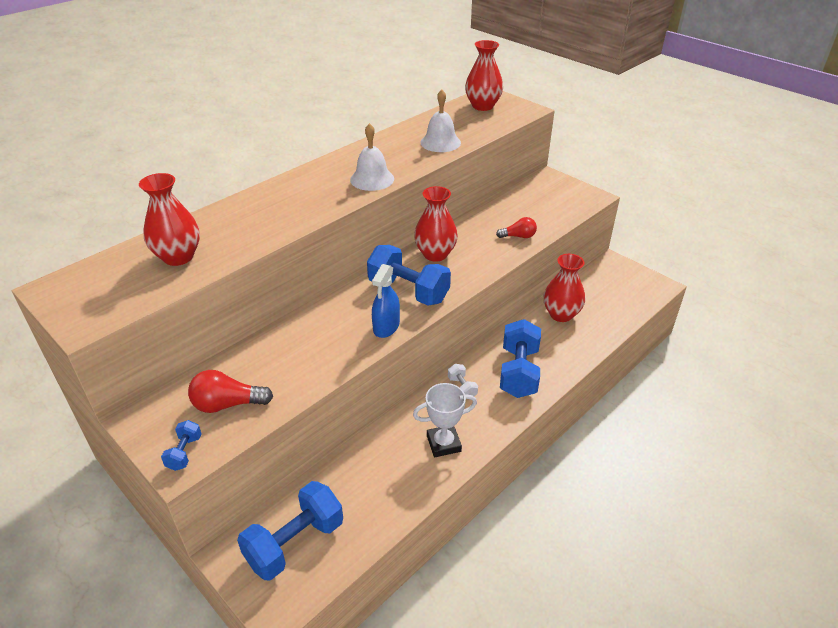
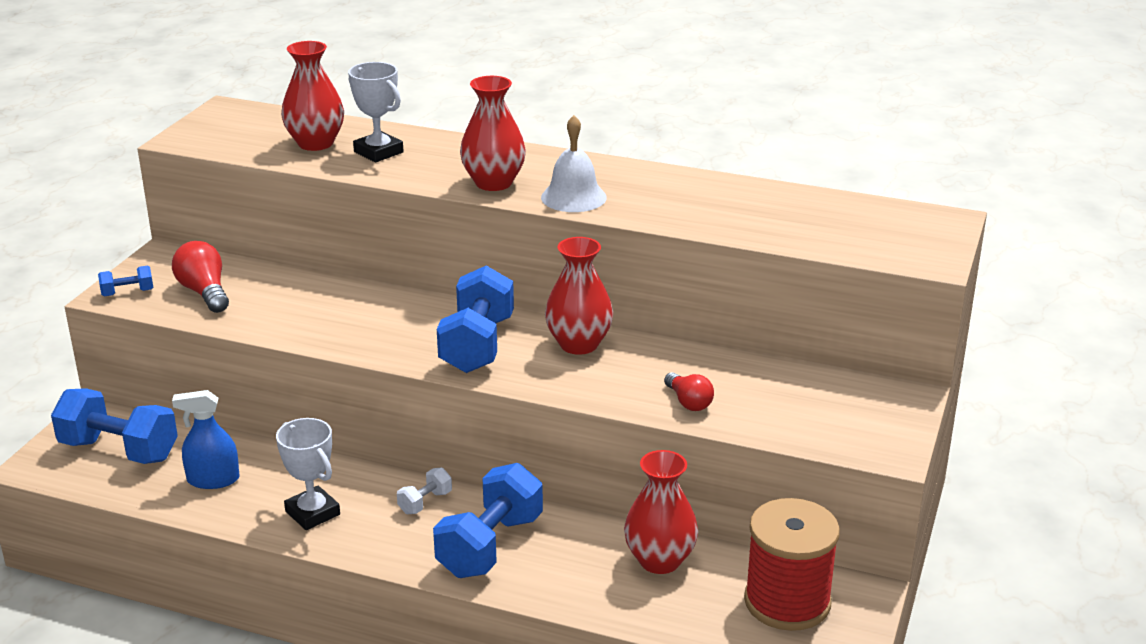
camera: 65 degrees right, 10 degrees down
(227, 233) = (378, 152): none -> white trophy
(386, 327) = (392, 348): blue spray bottle -> blue spray bottle (213, 480)
(440, 142) = (728, 218): white bell -> none
(482, 106) = (894, 223): red vase -> red vase (493, 183)
(518, 372) = (490, 546): blue dumbbell -> blue dumbbell turned 45 degrees counterclockwise
(610, 286) = (787, 602): none -> red spool

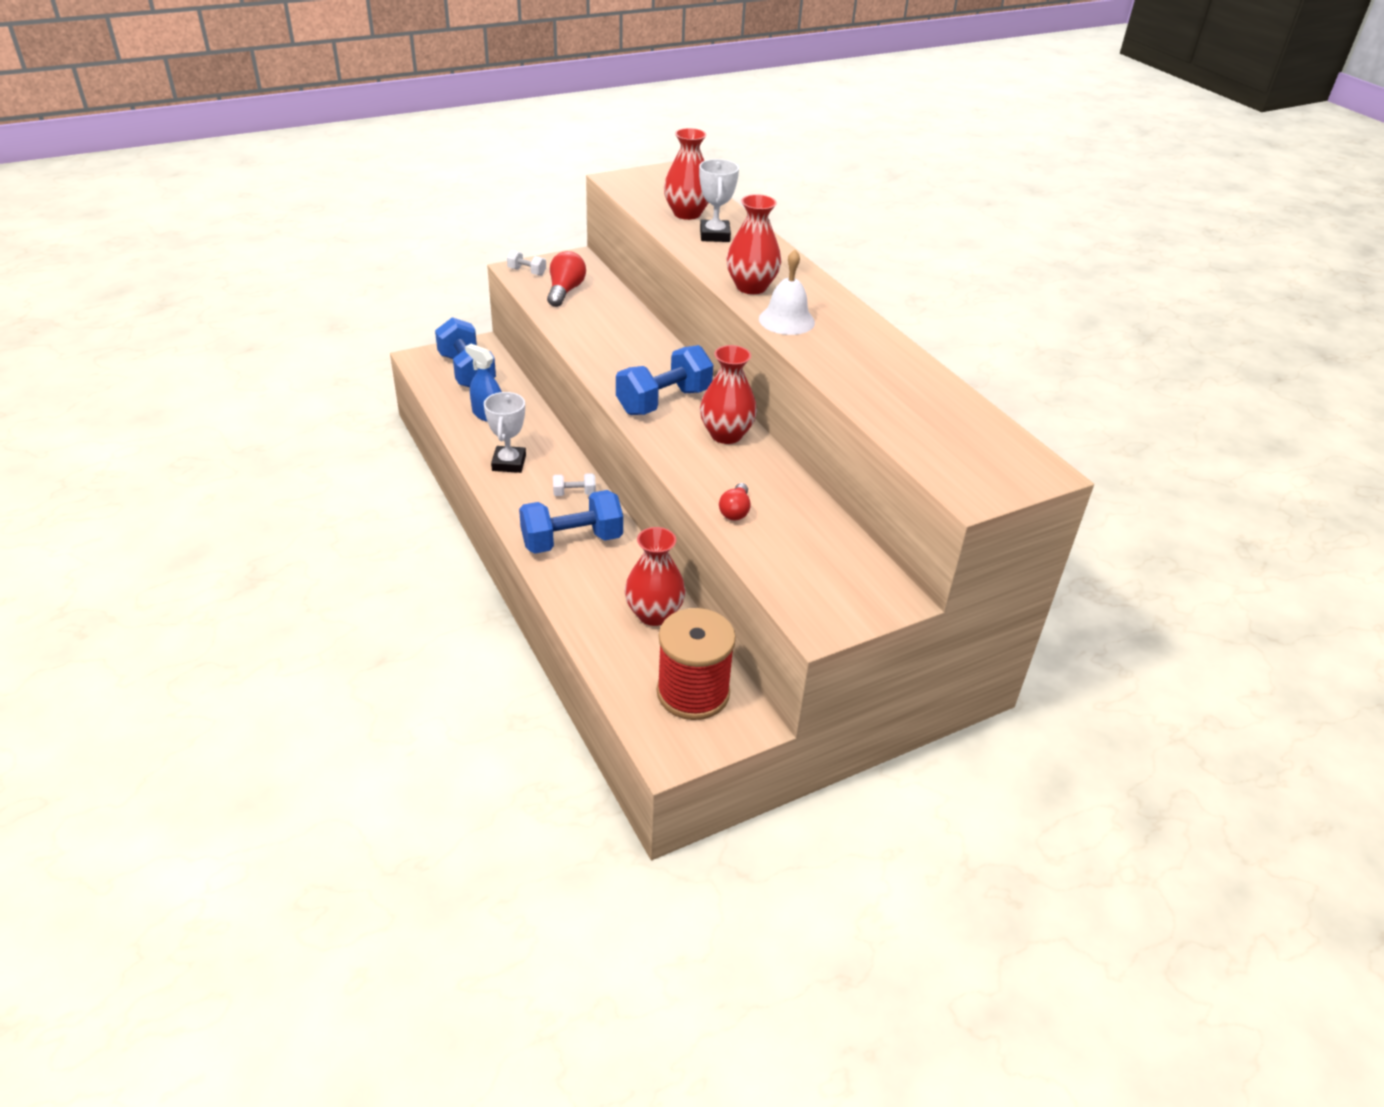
camera: 40 degrees right, 10 degrees up
(128, 293) = (527, 272): blue dumbbell -> white dumbbell

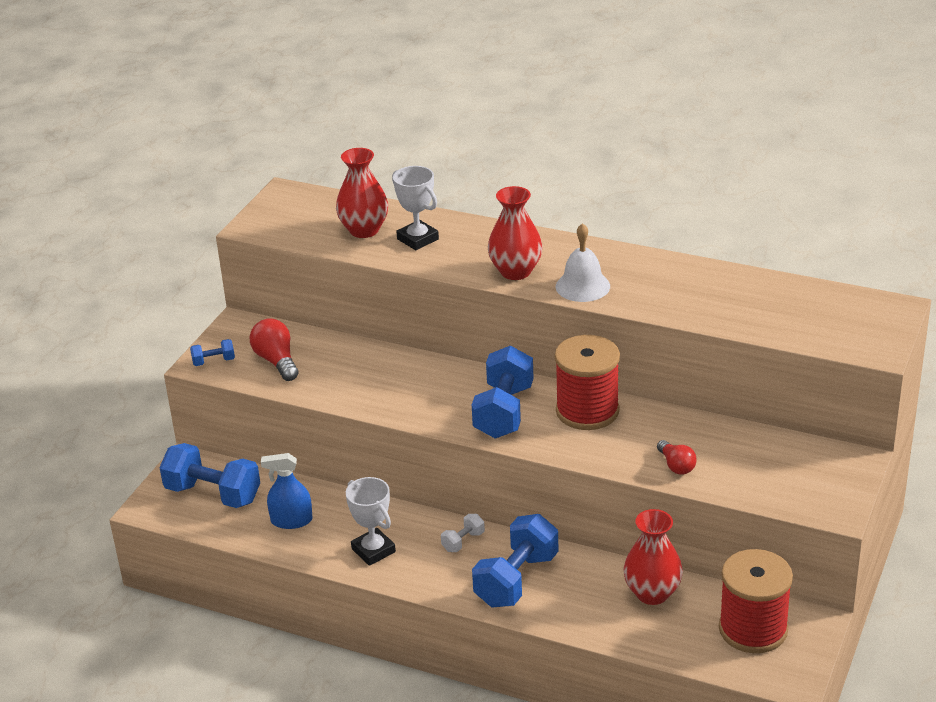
camera: 35 degrees left, 5 degrees down
(527, 272) = (213, 361): white dumbbell -> blue dumbbell
(726, 434) = (587, 411): red vase -> red spool

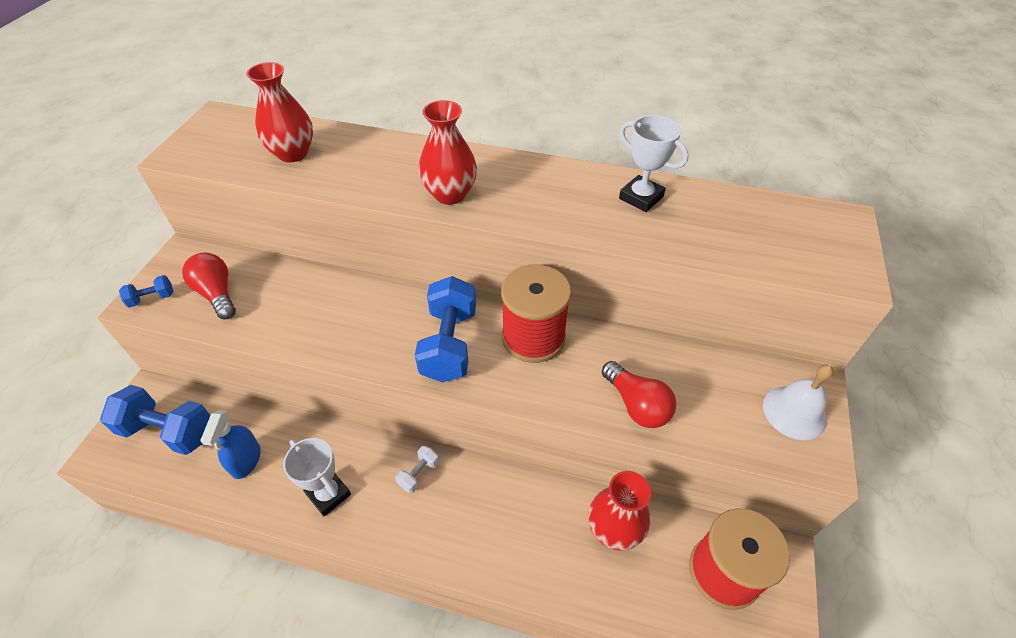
camera: 10 degrees left, 15 degrees up
(291, 520) = (246, 460): blue spray bottle -> blue spray bottle turned 75 degrees counterclockwise
(418, 239) = (347, 161): white trophy -> white trophy (641, 197)
(516, 580) = (476, 523): blue dumbbell -> none
(582, 286) = (522, 208): white bell -> white bell (794, 412)
(676, 465) = (636, 405): red light bulb -> red light bulb, size x1.51

